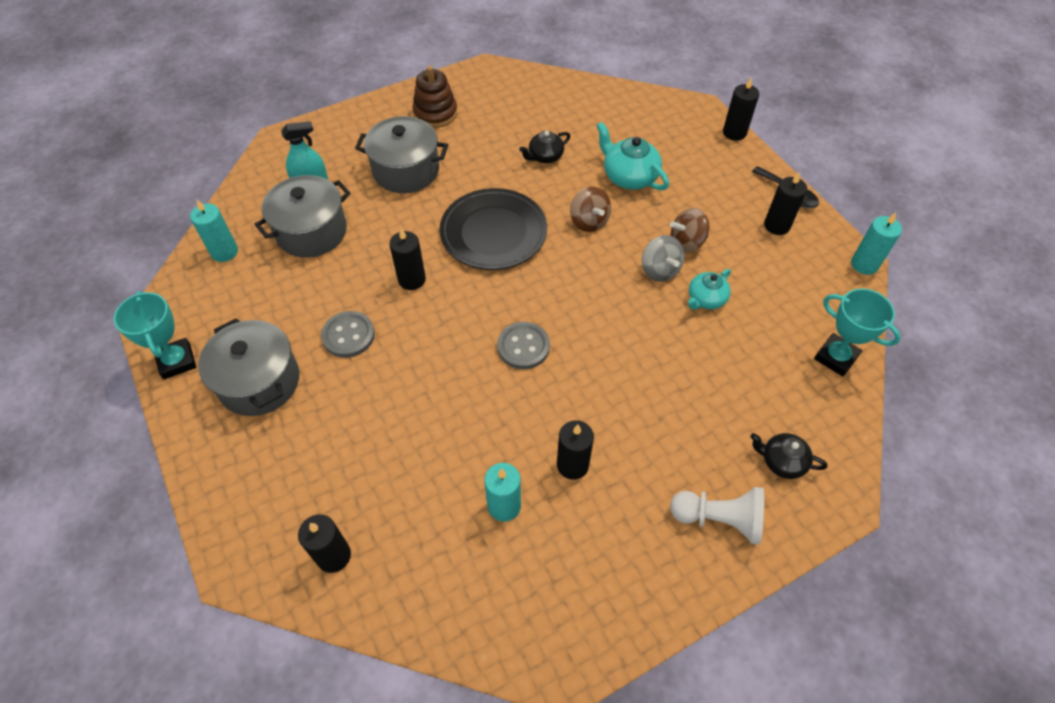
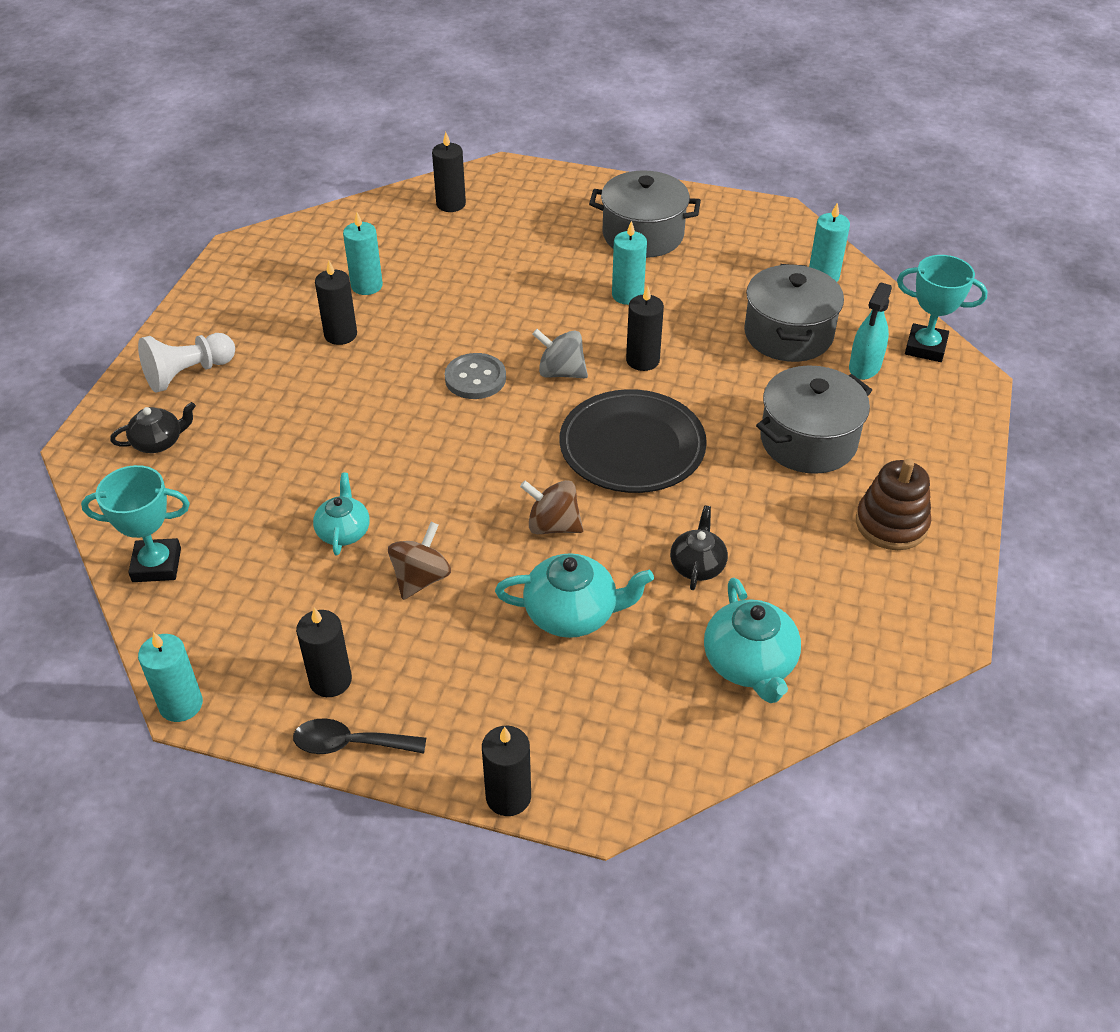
camera: 135 degrees right, 10 degrees down
(177, 361) = (719, 209): turquoise trophy -> turquoise trophy (925, 347)
(348, 335) = (627, 295): grey button -> turquoise candle
(578, 109) = (750, 664): none -> turquoise teapot
(659, 270) = (421, 527): grey spinning top -> grey spinning top (561, 372)

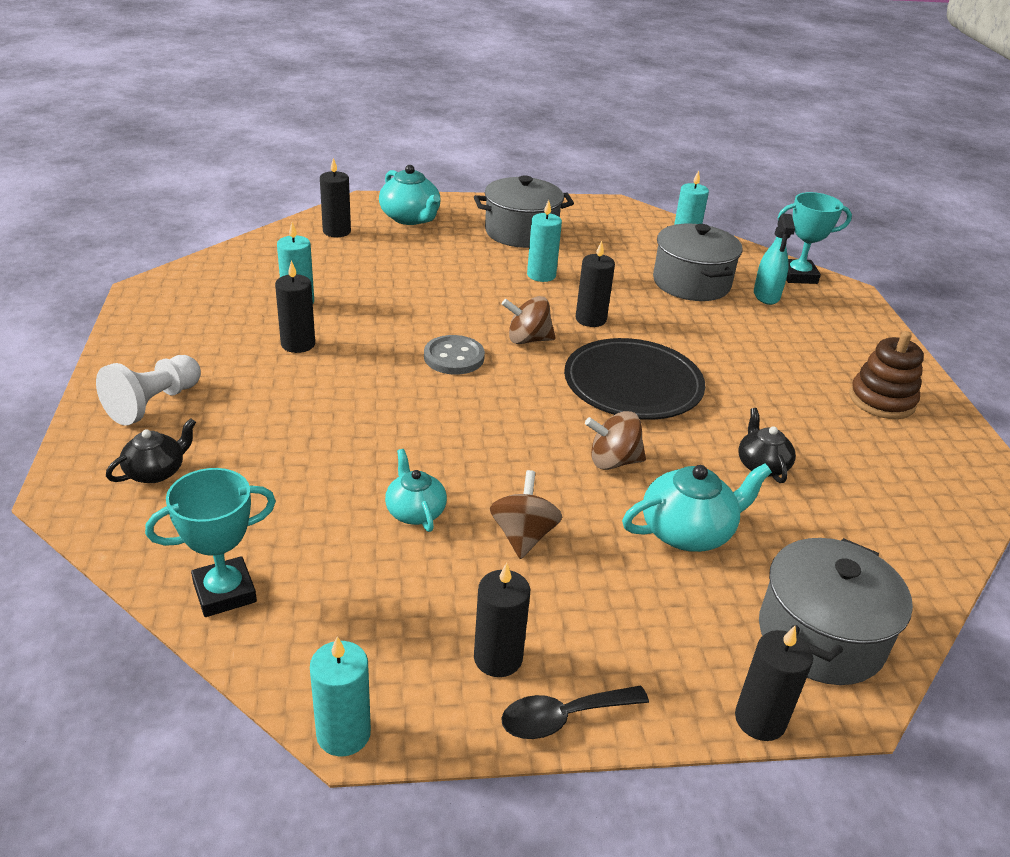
camera: 25 degrees left, 10 degrees down
(561, 372) = (527, 339): grey spinning top -> brown spinning top
(750, 664) = (870, 534): turquoise teapot -> turquoise teapot (410, 218)
(808, 441) = (769, 354): grey pot -> grey pot (820, 636)

